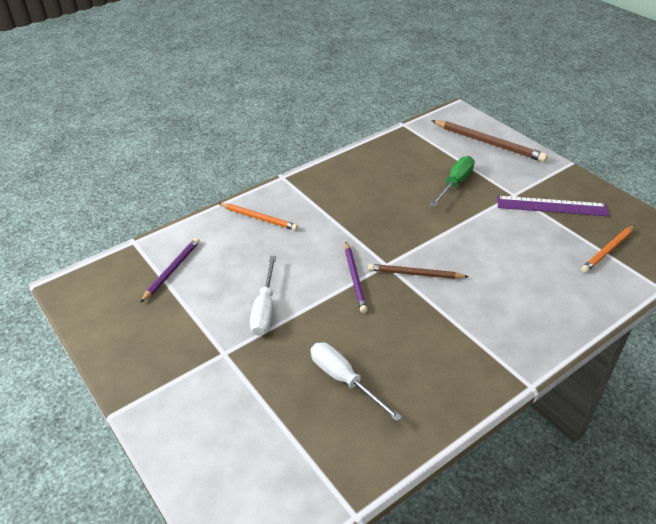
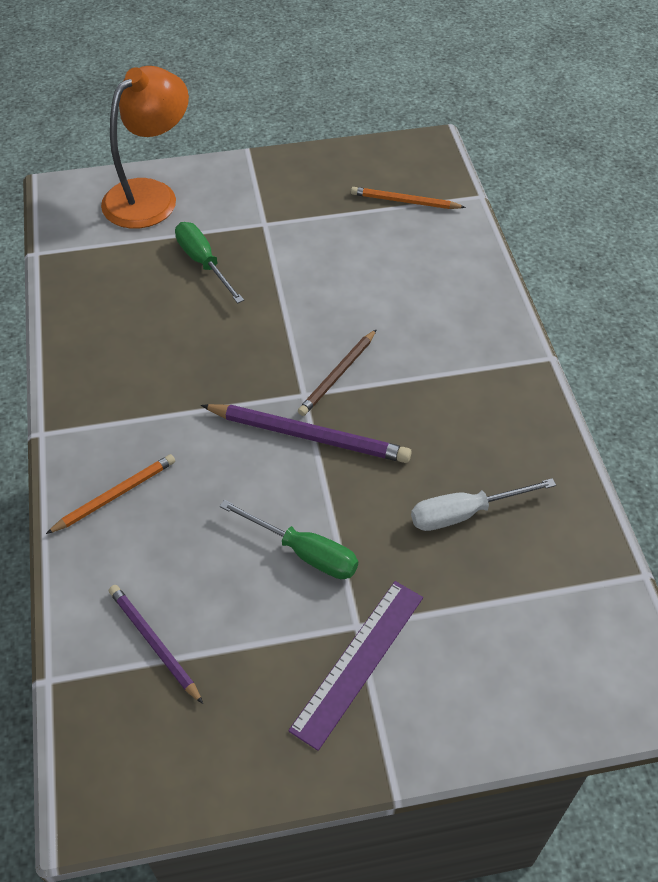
camera: 65 degrees left, 10 degrees up
(265, 309) = (304, 552): white screwdriver -> green screwdriver
(355, 278) = (308, 435): purple pencil -> purple pencil, size x1.56
(488, 143) = (150, 195): brown pencil -> orange lamp
(551, 206) = (307, 205): purple ruler -> purple ruler (358, 662)
(608, 250) = (405, 202): orange pencil -> orange pencil turned 120 degrees clockwise

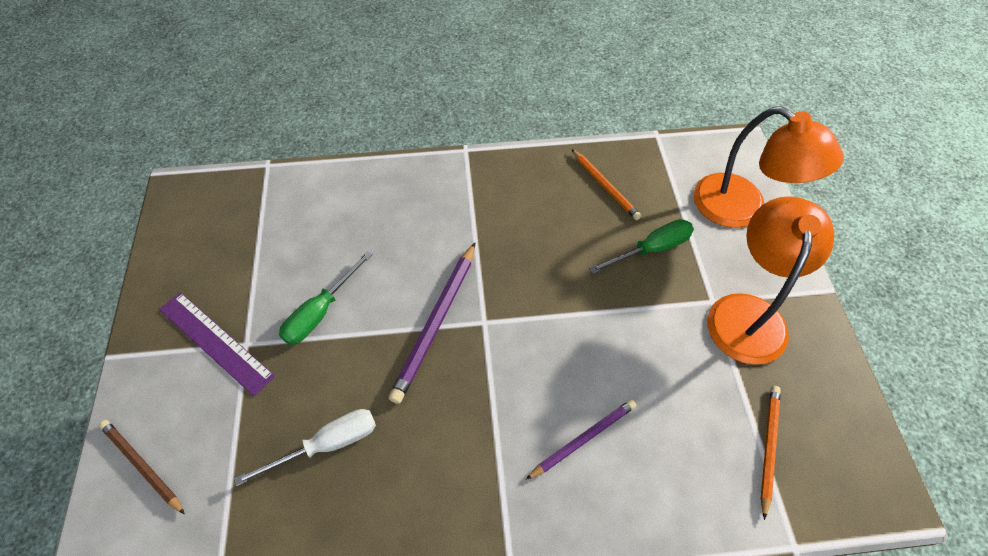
camera: 95 degrees right, 5 degrees up
(115, 495) = (401, 193): orange pencil -> orange pencil (605, 186)
(154, 643) = (274, 217): purple pencil -> purple pencil (583, 439)
(276, 201) = (748, 313): none -> orange lamp
(338, 375) = (504, 352): brown pencil -> brown pencil (142, 466)
(464, 513) = (327, 445): white screwdriver -> white screwdriver turned 75 degrees clockwise

